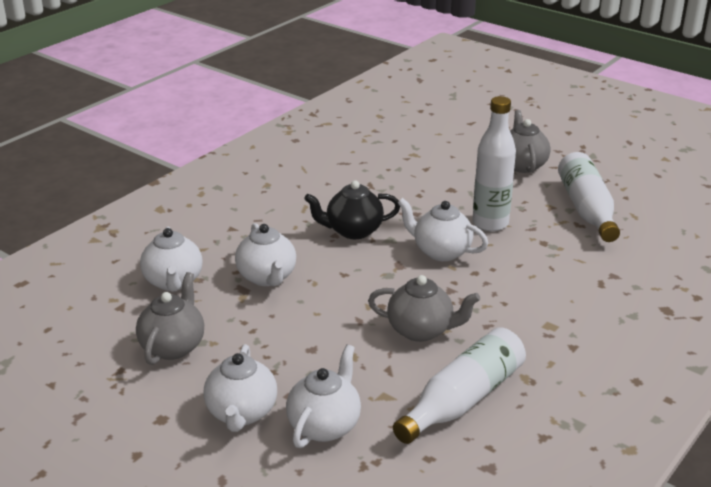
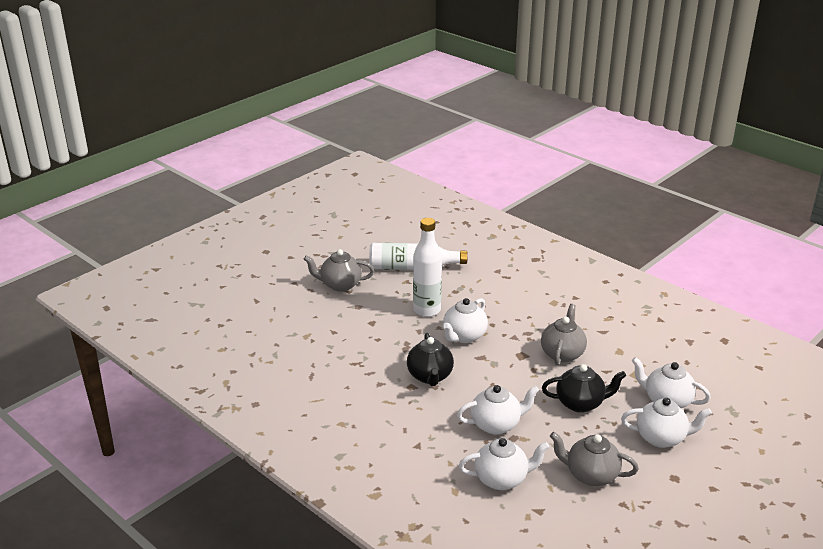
camera: 85 degrees left, 0 degrees up
(312, 343) = (580, 403): none -> black teapot
(463, 399) = (632, 344): white bottle -> none

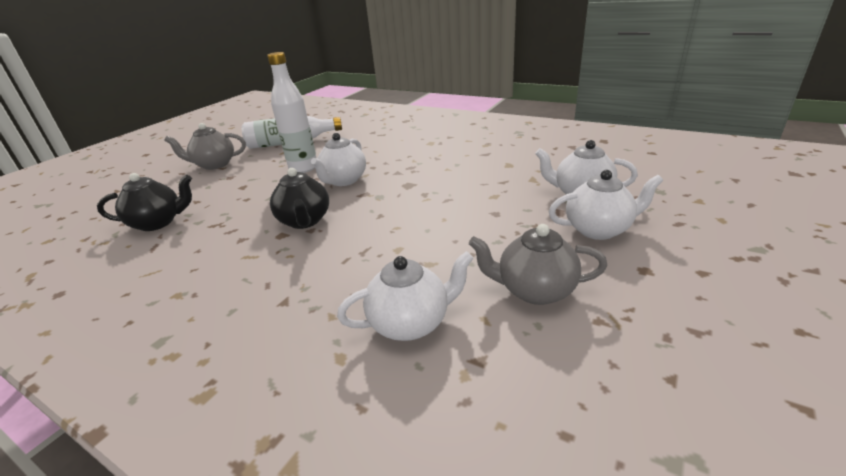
camera: 10 degrees left, 0 degrees up
(496, 425) = (391, 255): white teapot -> none
(562, 354) = (451, 176): grey teapot -> none
(580, 403) = (487, 214): black teapot -> black teapot (158, 223)

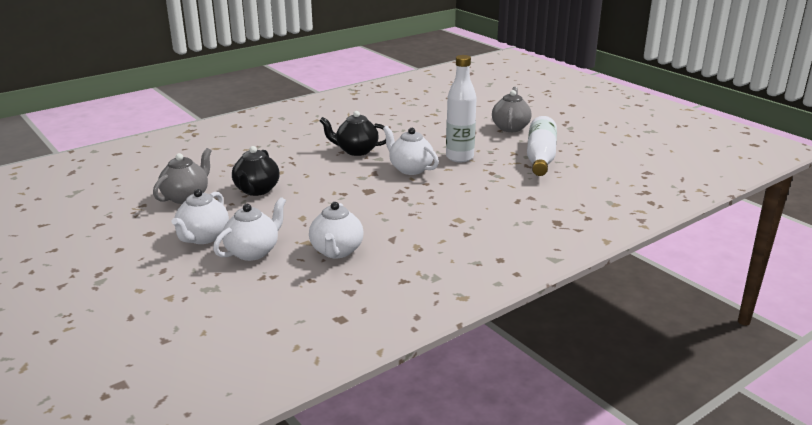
camera: 110 degrees right, 5 degrees down
(158, 223) = (413, 113): black teapot -> black teapot (256, 190)
(410, 323) = (213, 164): white teapot -> white teapot (336, 251)

